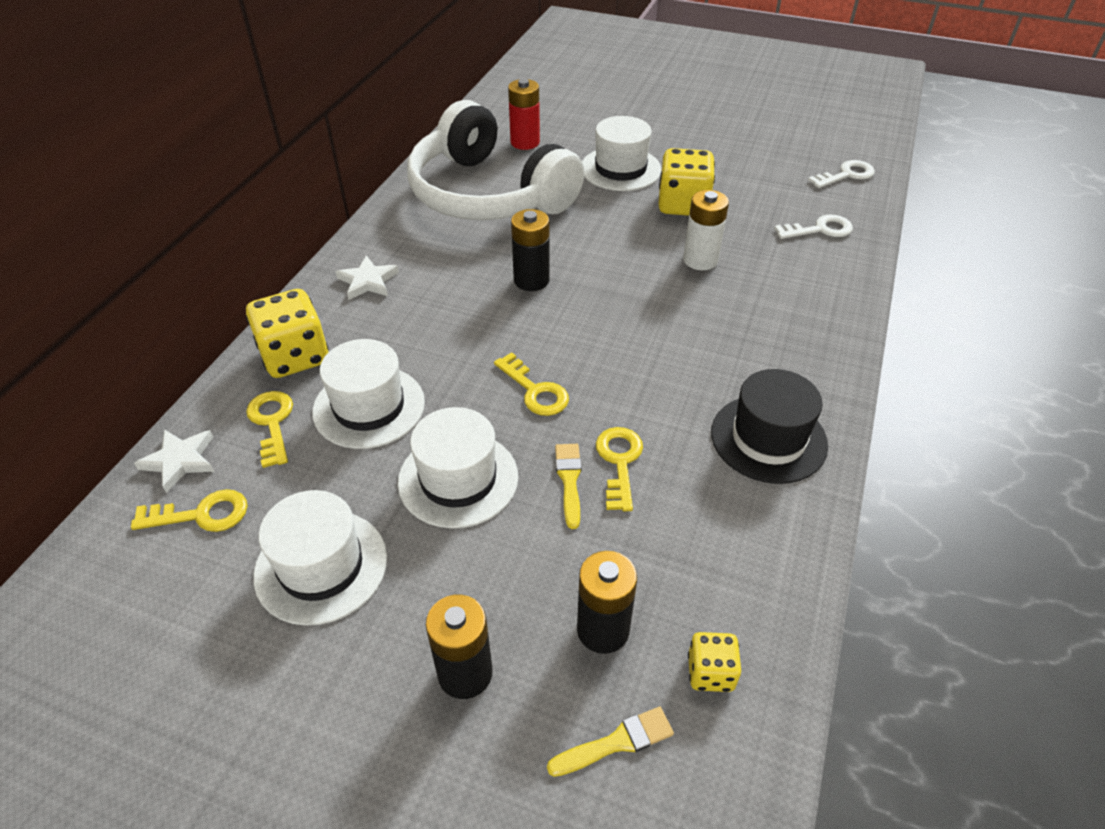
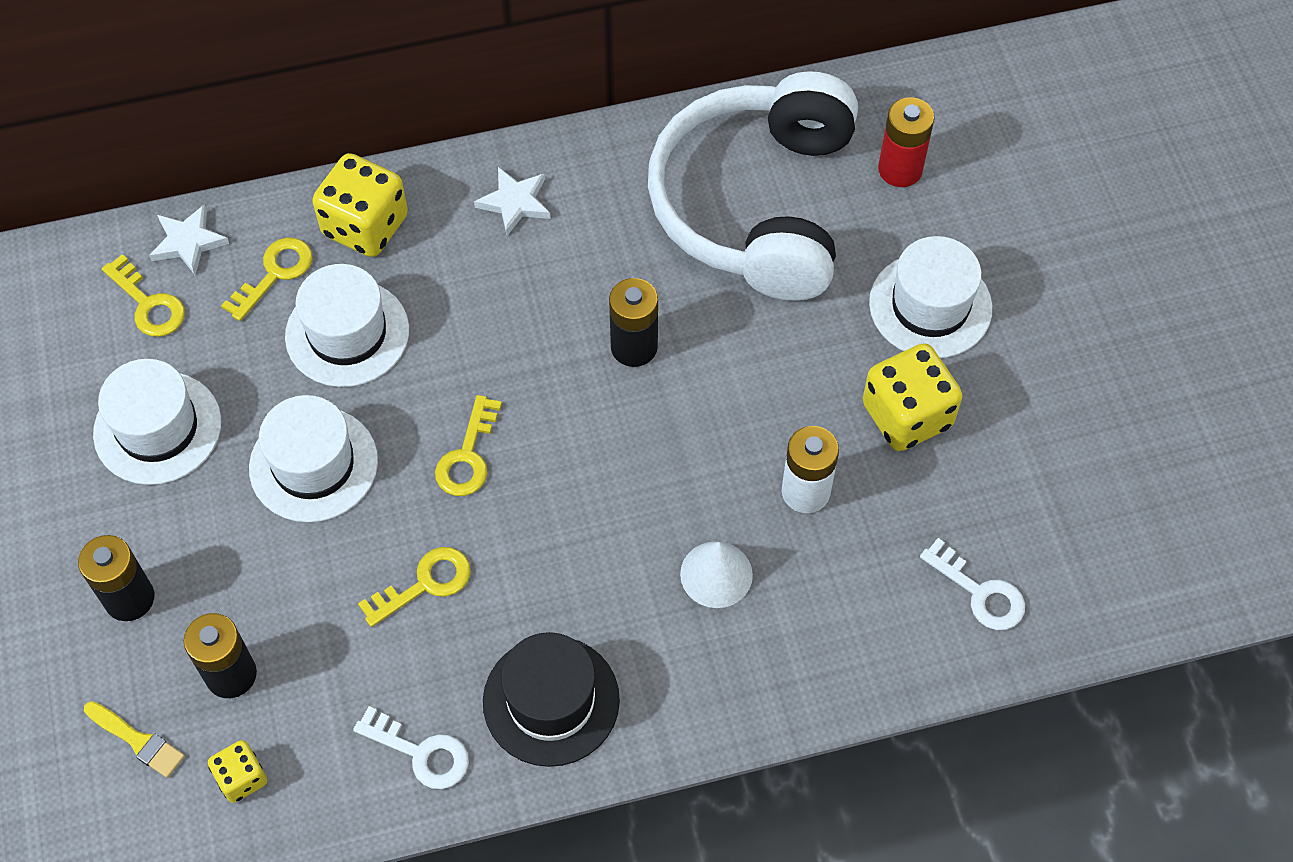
camera: 55 degrees right, 15 degrees up
(569, 480) = (373, 555): yellow brush -> none
(728, 319) = (716, 574): none -> white cone
(846, 175) = (1146, 570): white key -> white key (421, 752)

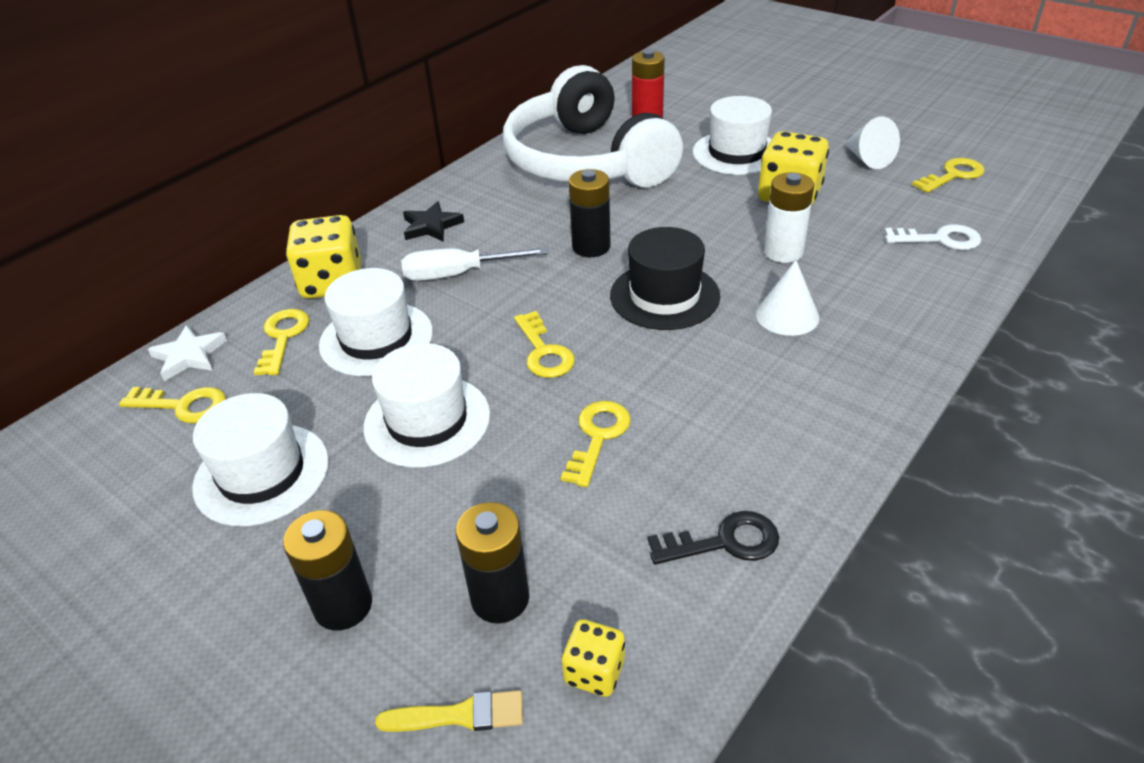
camera: 35 degrees left, 20 degrees down
(421, 752) = (724, 542): white key -> black key
(481, 296) = (458, 274): none -> white screwdriver
(515, 203) = (431, 226): white star -> black star
(551, 700) = (776, 445): black hat -> black hat (664, 296)
(1061, 420) = (867, 158): none -> white cone
(1119, 515) = (953, 175): none -> yellow key

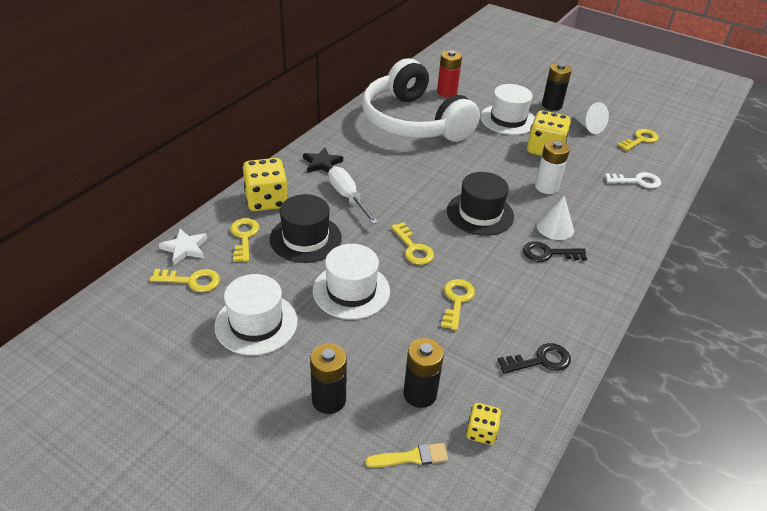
camera: 10 degrees left, 0 degrees up
(376, 338) = (305, 238): white hat -> black hat
(458, 274) = (347, 197): white screwdriver -> white screwdriver turned 75 degrees clockwise
(591, 247) = (428, 180): black battery -> black battery (551, 105)
(769, 358) = (548, 253): none -> black key

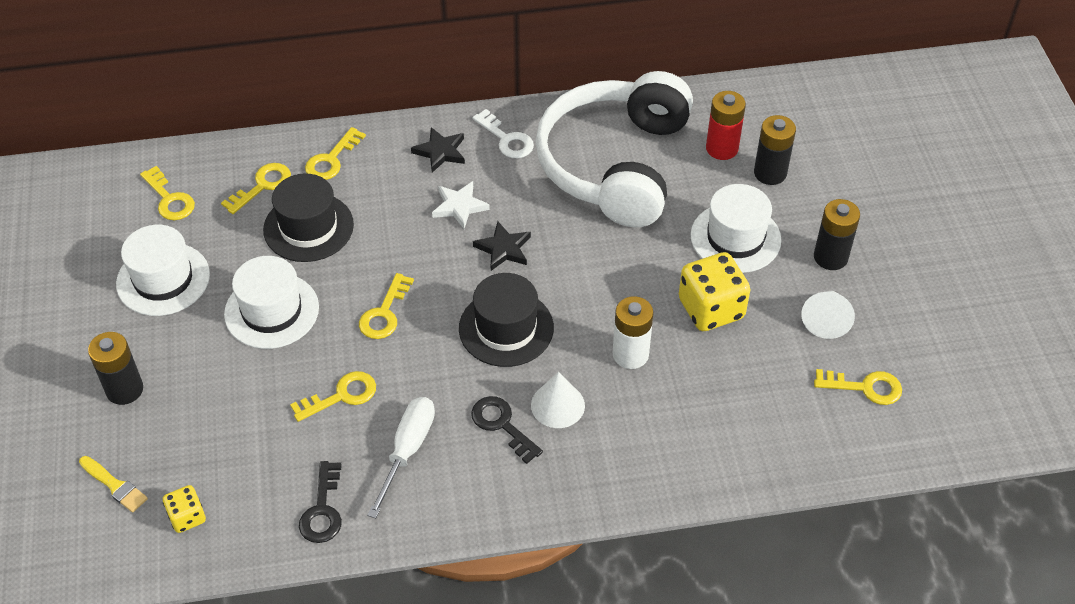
camera: 50 degrees right, 10 degrees up
(185, 248) = (204, 161): white star -> white star (459, 206)
(266, 201) = (331, 160): yellow dice -> yellow key
(347, 197) = (408, 210): white screwdriver -> white screwdriver (407, 450)
(420, 394) = (190, 446): black battery -> black battery (770, 173)
(422, 183) = (503, 249): none -> black star
(540, 360) = (322, 510): black key -> black key turned 60 degrees clockwise
(637, 181) = (754, 432): white key -> white key (507, 139)

